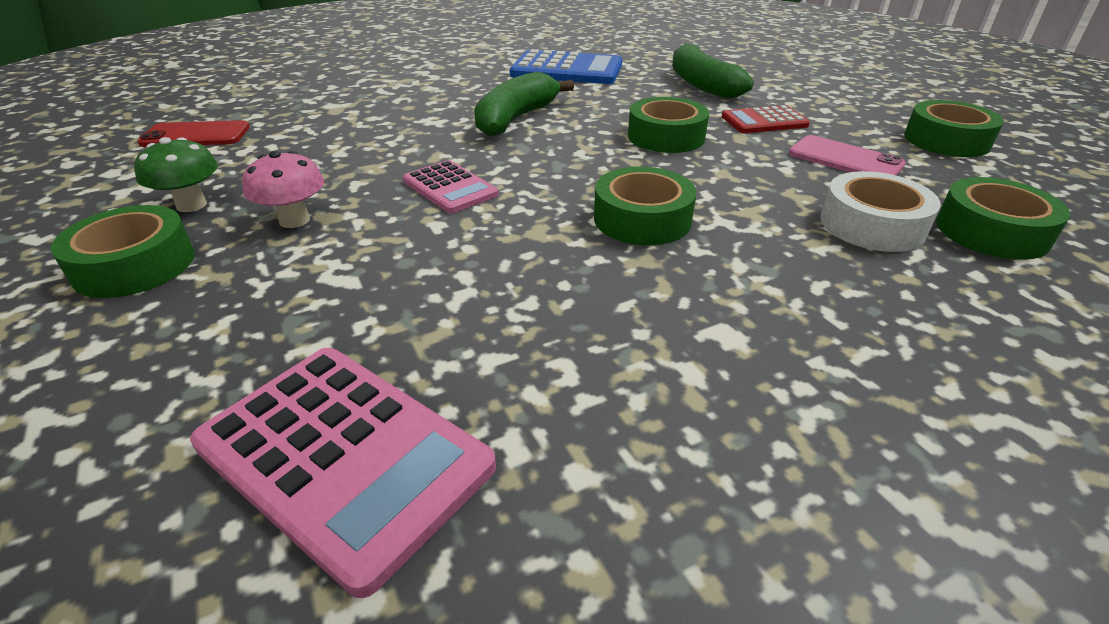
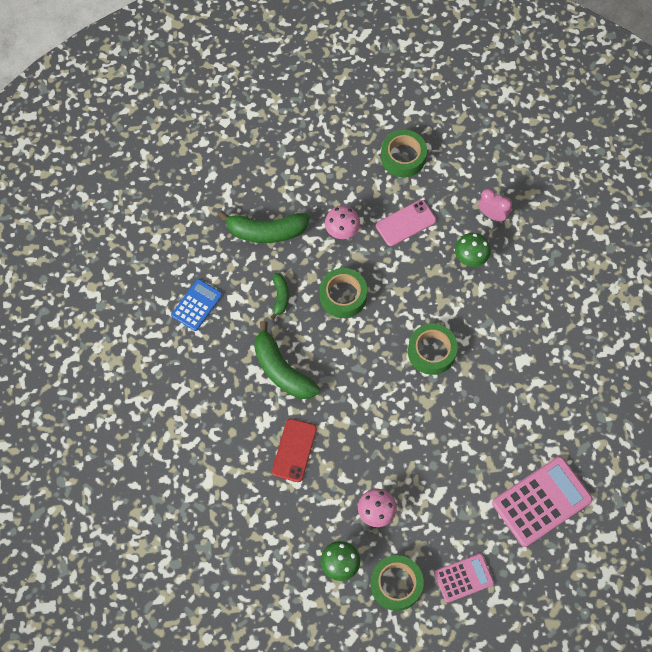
camera: 70 degrees left, 30 degrees up
(196, 135) = (233, 571): red phone -> red phone (294, 450)
(450, 188) = (366, 431): pink calculator -> pink calculator (463, 578)
(567, 70) = (197, 305): blue calculator -> blue calculator, size x0.59
(622, 103) = (280, 297): none -> green banana
(764, 121) = (342, 231): red calculator -> pink mushroom
(872, 225) = (470, 258): white tape -> green mushroom
(991, 232) = (492, 215): green tape -> pink clock

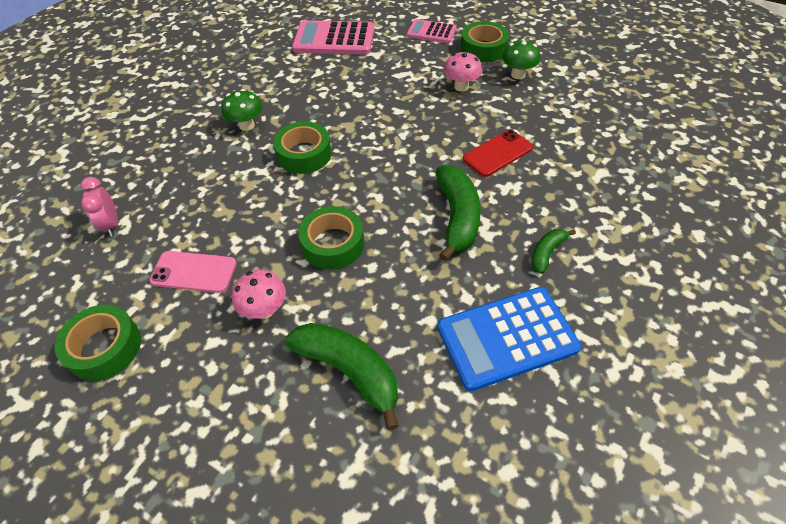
camera: 140 degrees left, 15 degrees down
(197, 305) = (507, 338): blue calculator -> blue calculator, size x1.70
(280, 297) = (399, 284): green banana -> green banana (547, 253)
(470, 258) = (180, 202): green mushroom -> green mushroom (247, 125)

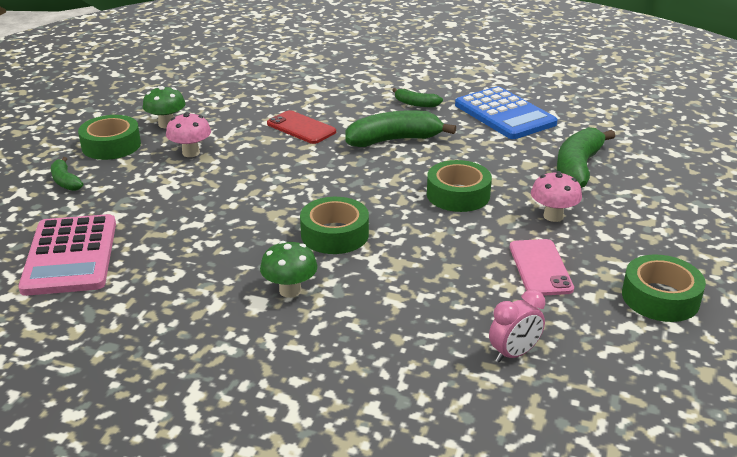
camera: 105 degrees left, 20 degrees down
(431, 32) = (65, 181): pink calculator -> green banana

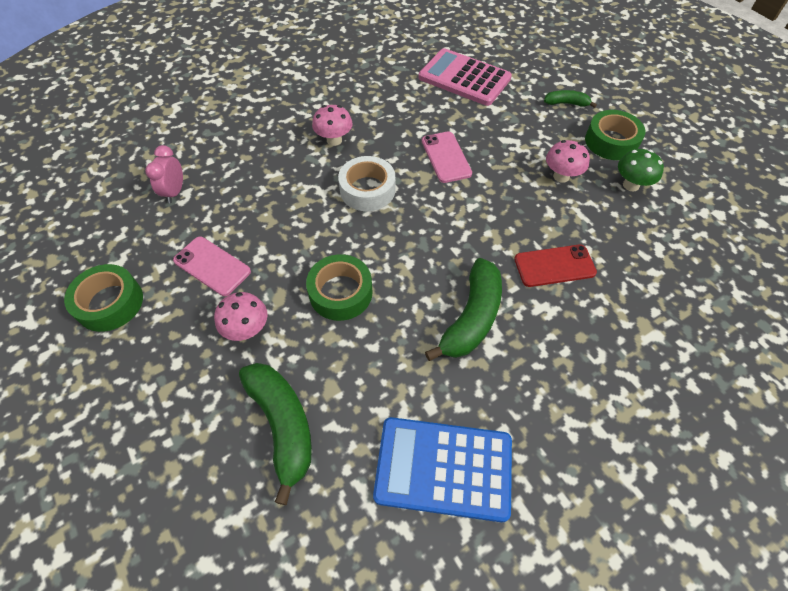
camera: 130 degrees right, 25 degrees up
(232, 213) = (446, 157): none -> pink phone
(290, 290) = (334, 140): green mushroom -> pink mushroom
(335, 234) = (367, 190): green tape -> white tape
(415, 104) = (539, 398): green banana -> none

